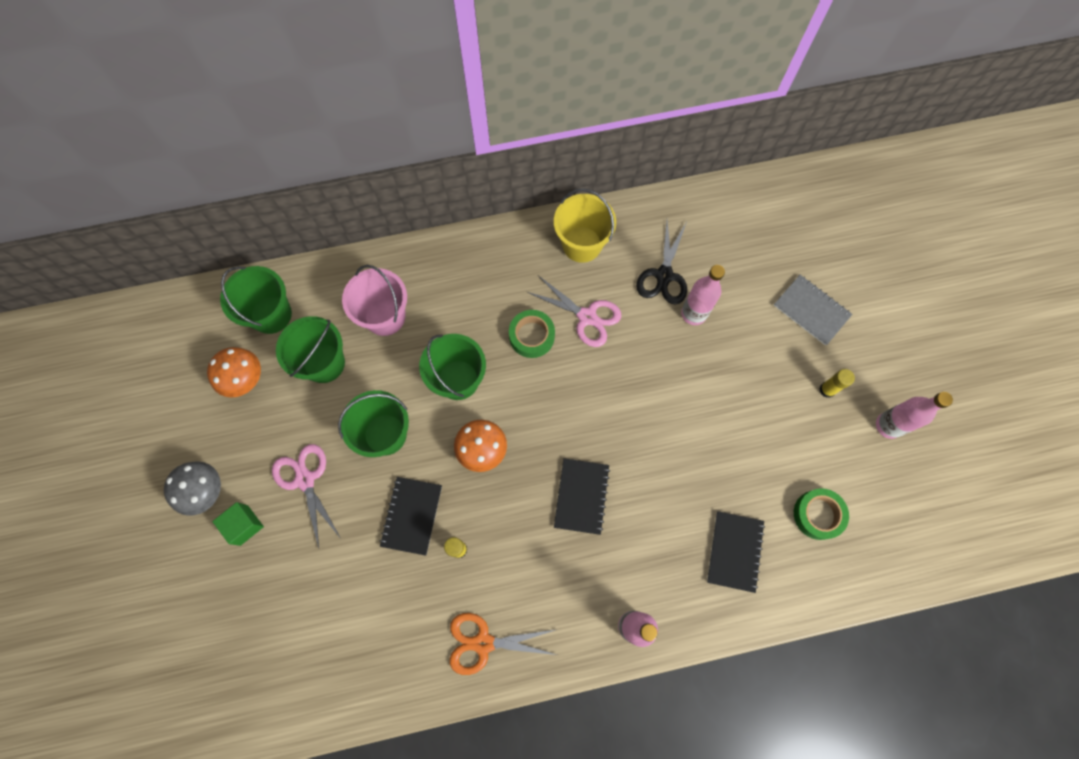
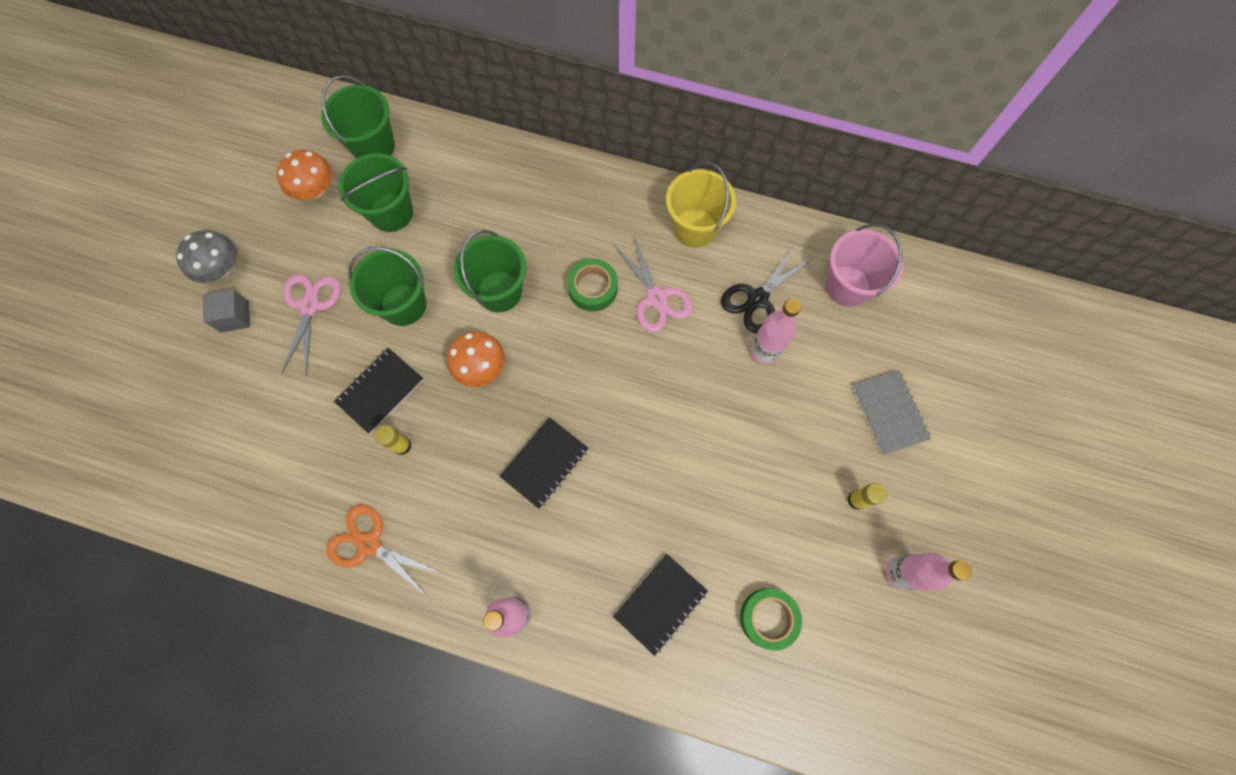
camera: 30 degrees right, 0 degrees up
(244, 525) = (234, 316): green cube -> grey cube
(385, 316) = (470, 199): pink bucket -> pink bucket (847, 286)

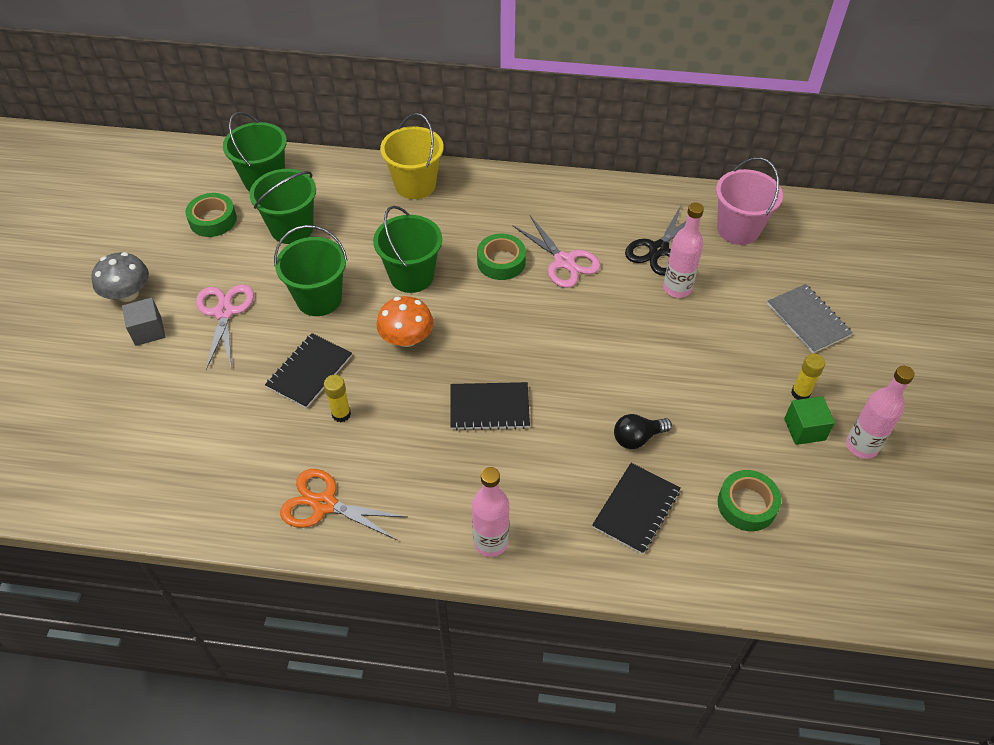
camera: 10 degrees left, 20 degrees down
(315, 189) = (213, 220): orange mushroom -> green tape
(545, 463) = (489, 407): black notebook -> black notebook turned 60 degrees clockwise
(681, 523) = (637, 438): none -> black light bulb
(694, 228) = (585, 204): yellow bucket -> yellow bucket (415, 185)
(849, 543) = (804, 429): none -> green cube

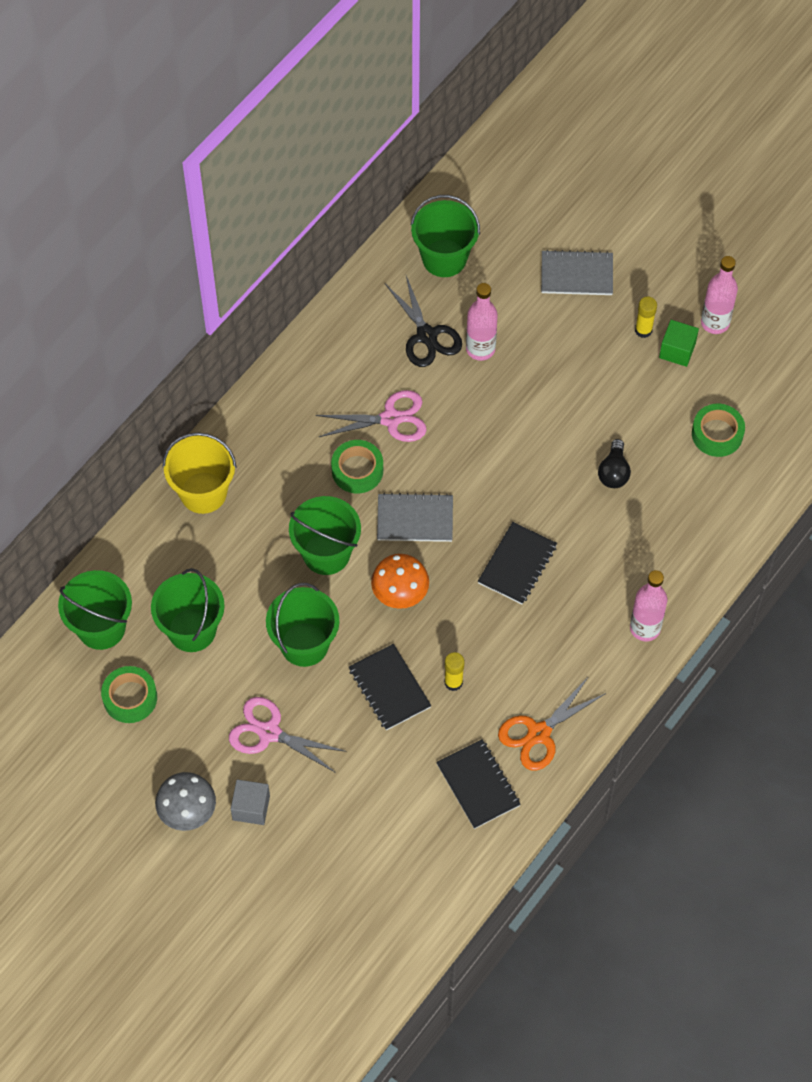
camera: 60 degrees left, 10 degrees up
(483, 317) = (415, 519): none -> grey notebook
(636, 509) = (676, 511): black notebook -> black notebook (478, 785)
(738, 229) = (444, 258): pink bucket -> green bucket

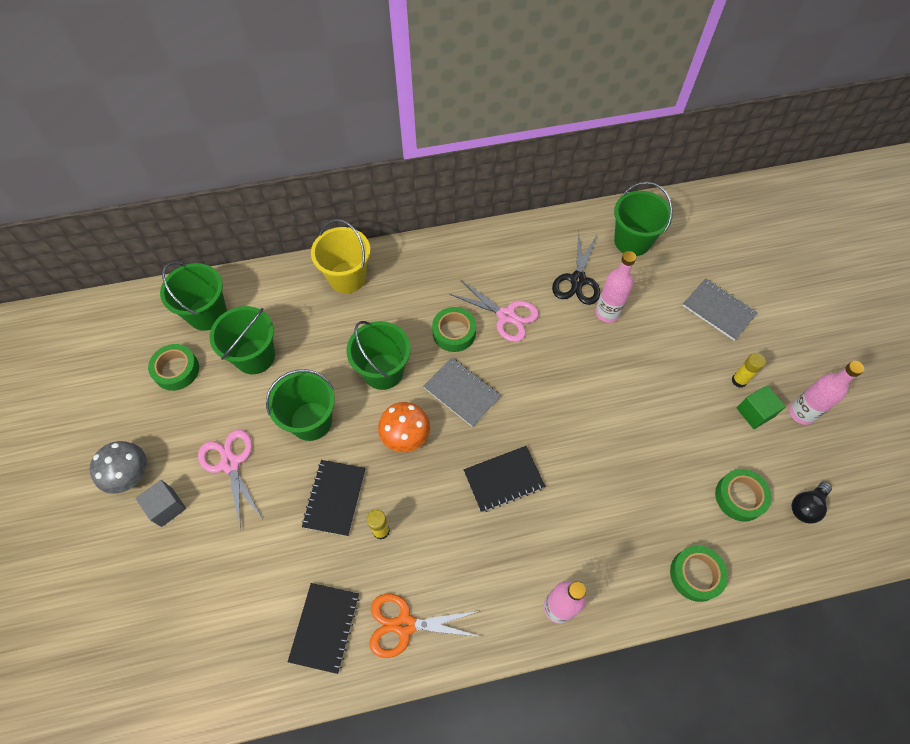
camera: 40 degrees right, 0 degrees up
(614, 472) = (633, 466): black light bulb -> black light bulb (806, 506)
(728, 522) = (695, 575): none -> green tape

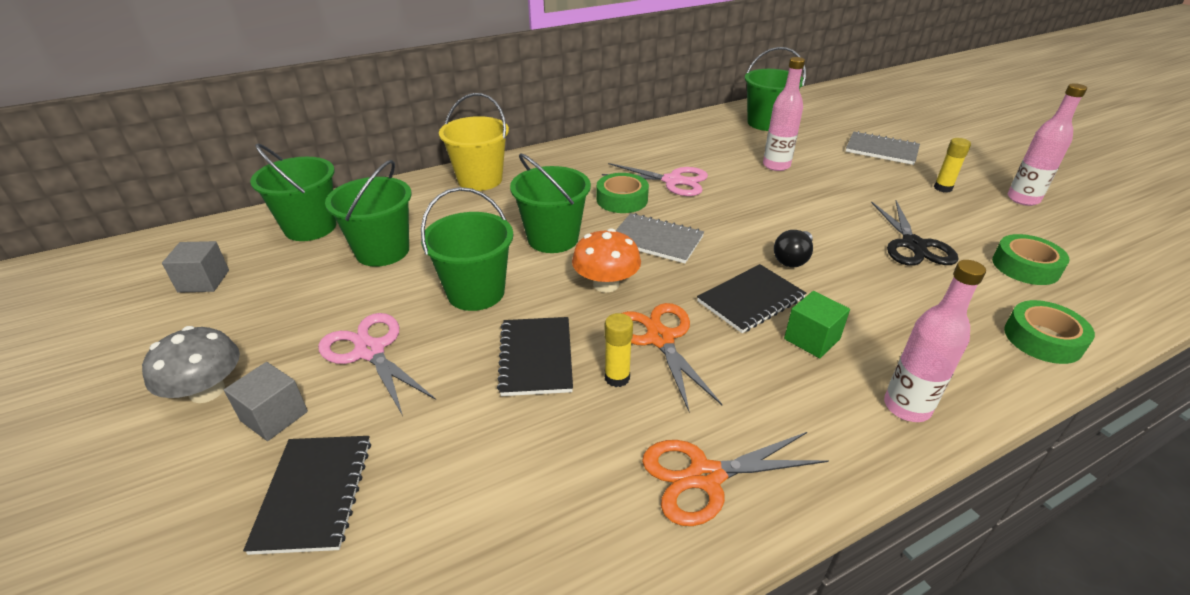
camera: 15 degrees left, 25 degrees down
(130, 362) = (204, 281): none -> grey cube
(176, 370) = (274, 278): green tape -> none
(325, 627) = (580, 510): black notebook -> black notebook (314, 494)
(422, 501) = (659, 338): none -> orange scissors
(578, 280) = (731, 150): black scissors -> black scissors (913, 245)
(755, 412) = (979, 206): green cube -> green cube (812, 339)
(806, 506) = (1098, 261): black light bulb -> black light bulb (792, 259)

